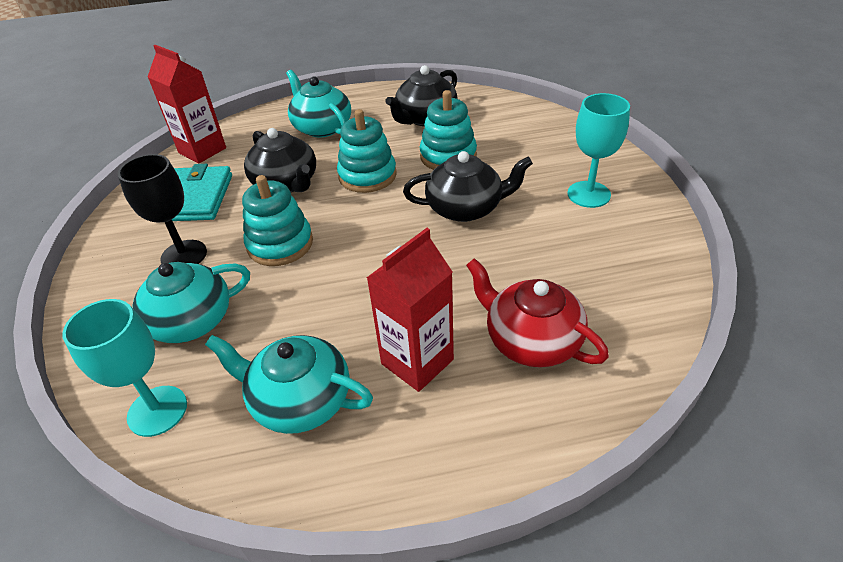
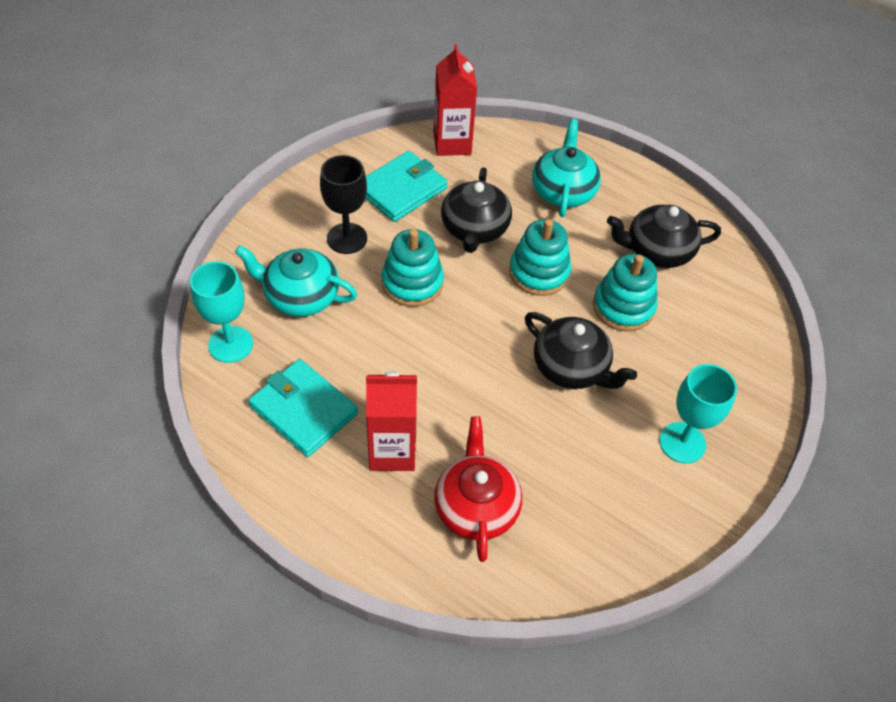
camera: 40 degrees right, 10 degrees up
(299, 400) = (303, 410): turquoise teapot -> turquoise wallet

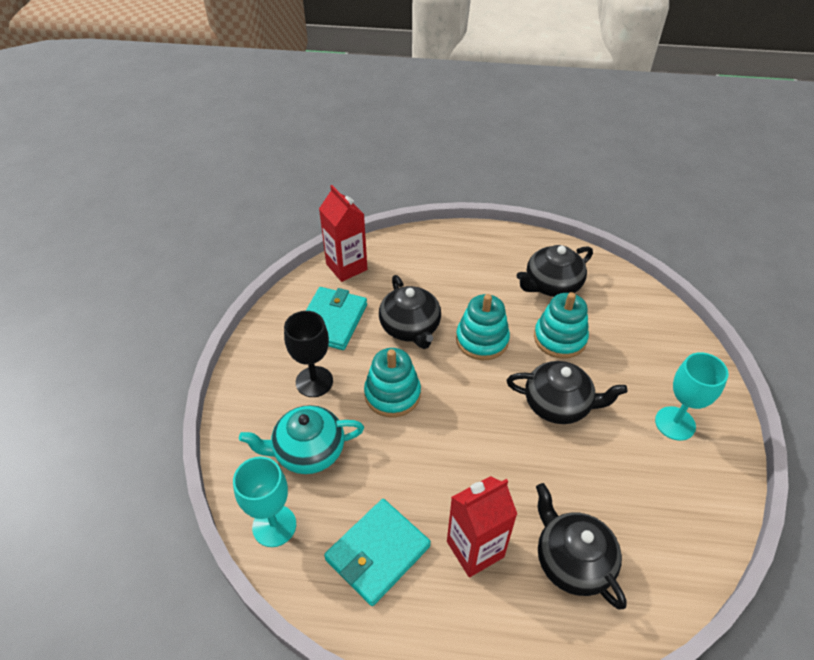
camera: 25 degrees left, 5 degrees down
(303, 410) = (378, 553): turquoise wallet -> turquoise wallet turned 60 degrees counterclockwise
(476, 506) = (572, 560): red teapot -> black teapot
(563, 191) = (454, 269): turquoise teapot -> none

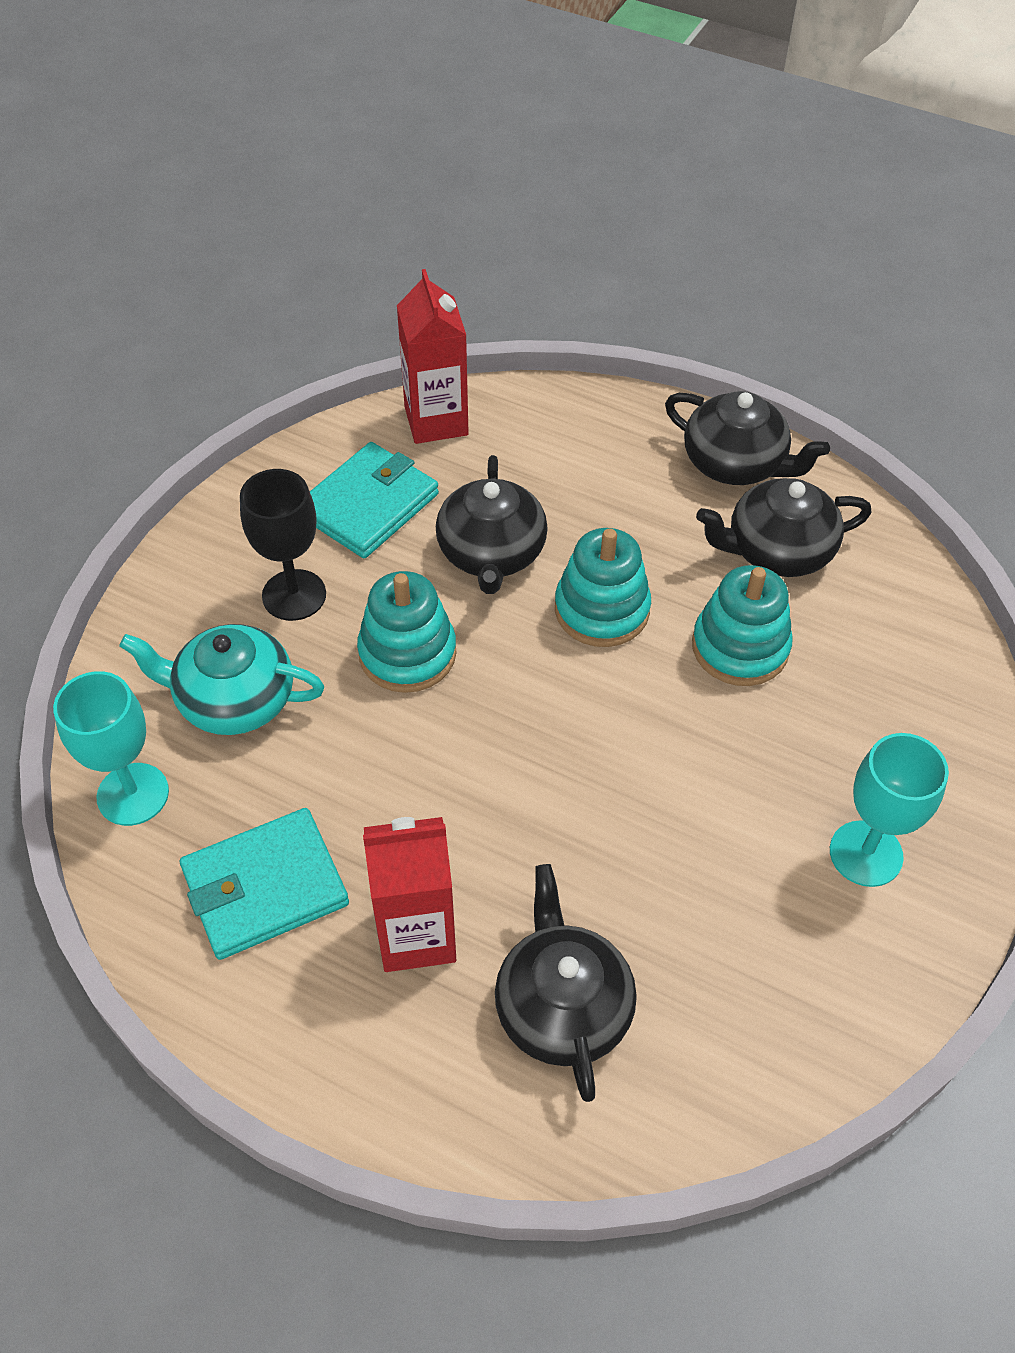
camera: 20 degrees right, 5 degrees up
(558, 404) = (676, 756): black teapot -> black teapot (735, 463)

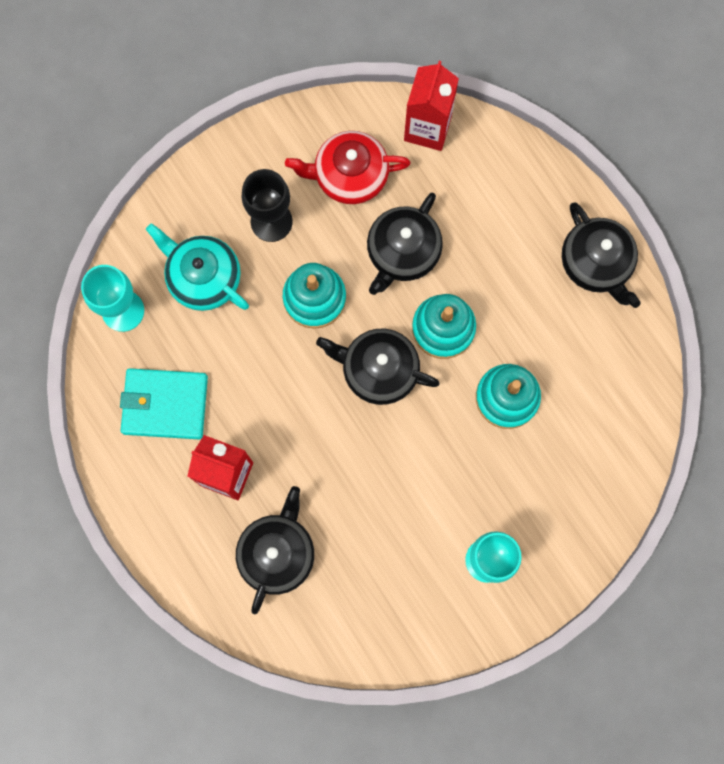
camera: 30 degrees right, 25 degrees up
(368, 505) = (349, 175): turquoise wallet -> red teapot
(777, 550) = (576, 342): black teapot -> black teapot (378, 370)

